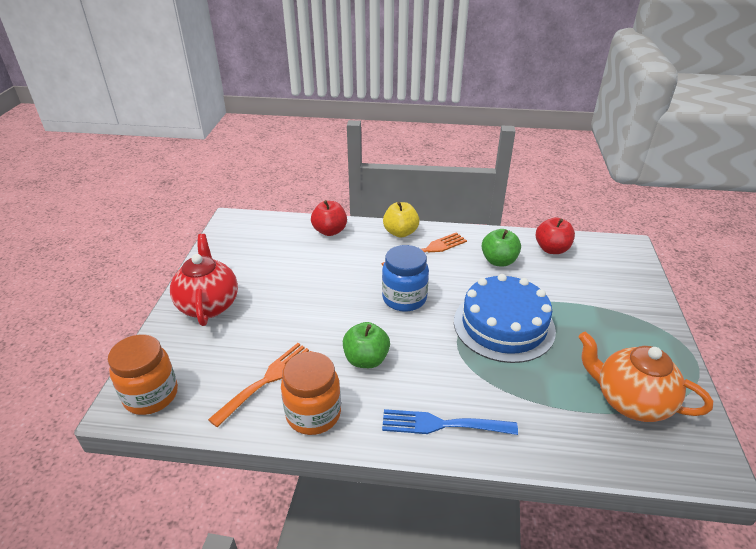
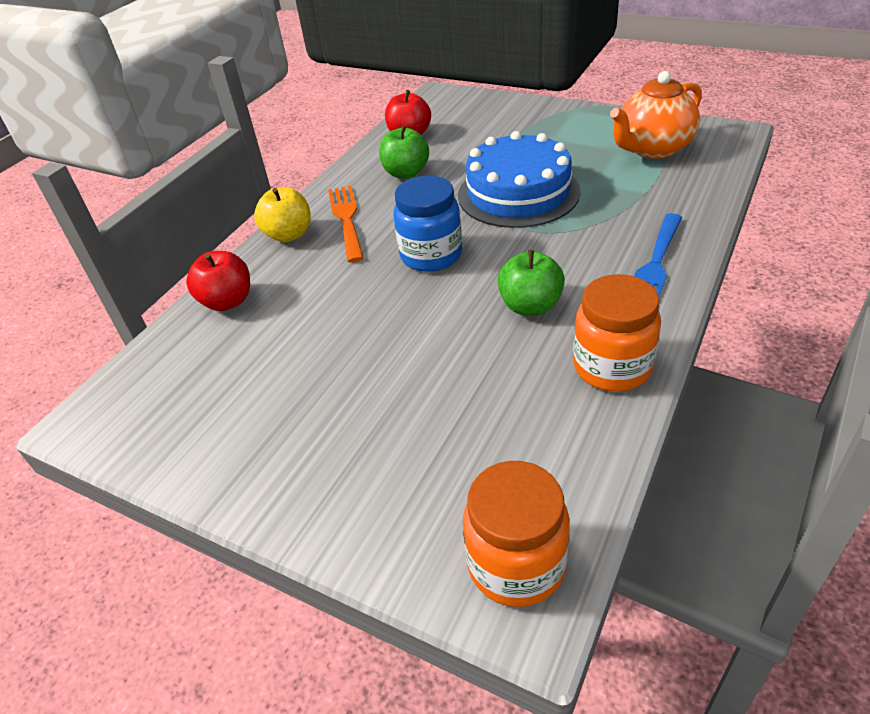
camera: 65 degrees left, 5 degrees up
(208, 305) = (319, 471): red teapot -> none
(267, 380) = (533, 408): orange fork -> none

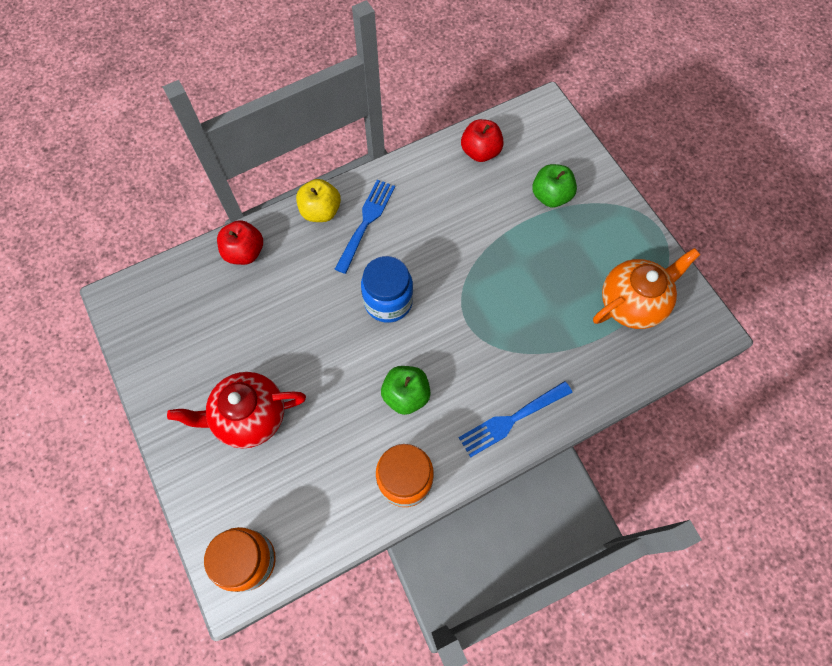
camera: 30 degrees right, 25 degrees up
(346, 219) = (366, 222): orange fork -> blue fork
(369, 425) = (249, 417): none -> red teapot
(406, 173) = (442, 198): green apple -> green apple (550, 196)
(518, 193) = (495, 280): blue cake -> none
(652, 149) = (632, 303): orange teapot -> orange teapot turned 150 degrees clockwise

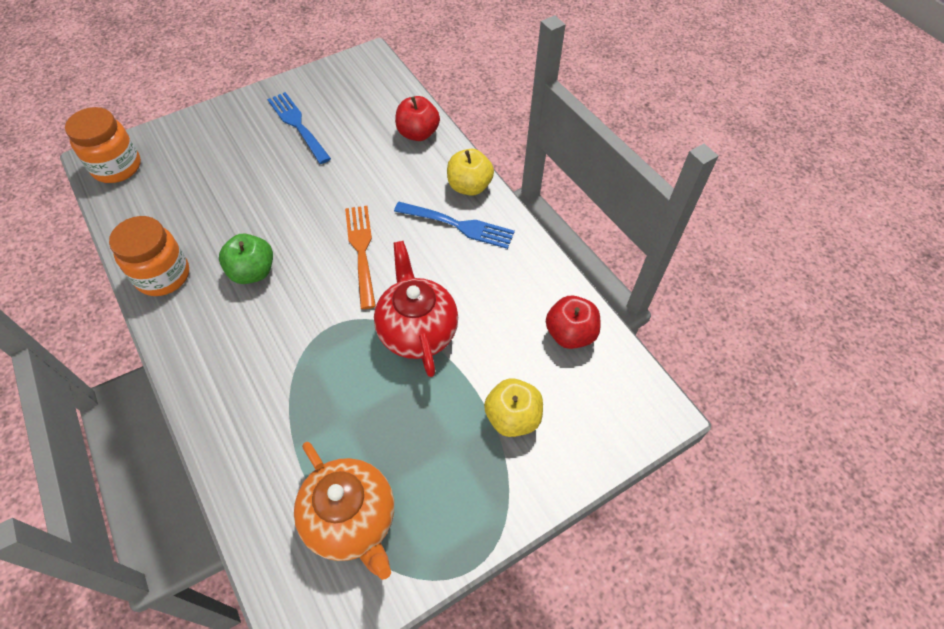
camera: 85 degrees right, 10 degrees down
(249, 417) = (247, 154): red teapot -> red teapot (417, 331)
(388, 301) = (361, 250): blue jar -> orange fork
(511, 420) = (210, 371): blue fork -> blue fork (297, 125)
(550, 196) = (512, 417): green apple -> yellow apple

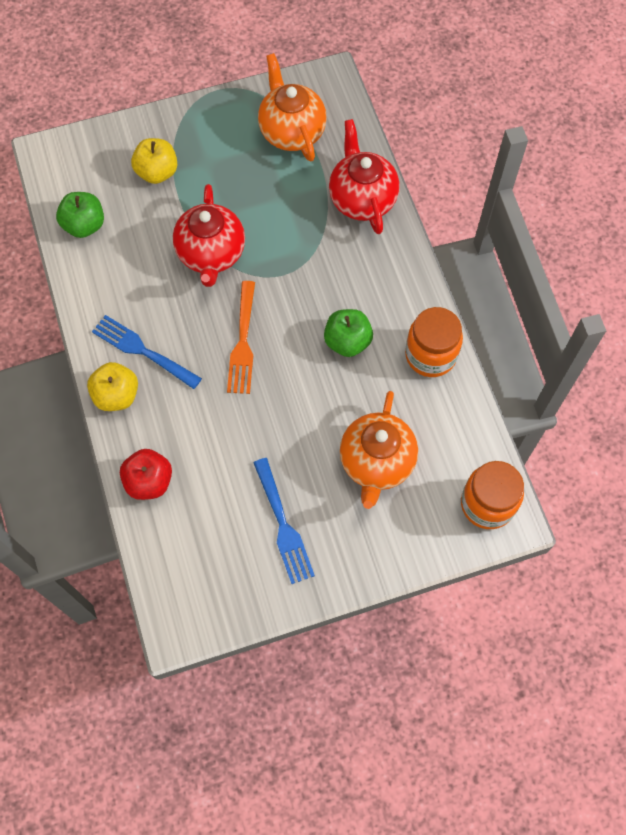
camera: 165 degrees left, 10 degrees up
(218, 179) = (376, 462): none -> orange teapot
(245, 438) = (362, 199): none -> red teapot
(570, 334) = (84, 225): red apple -> green apple

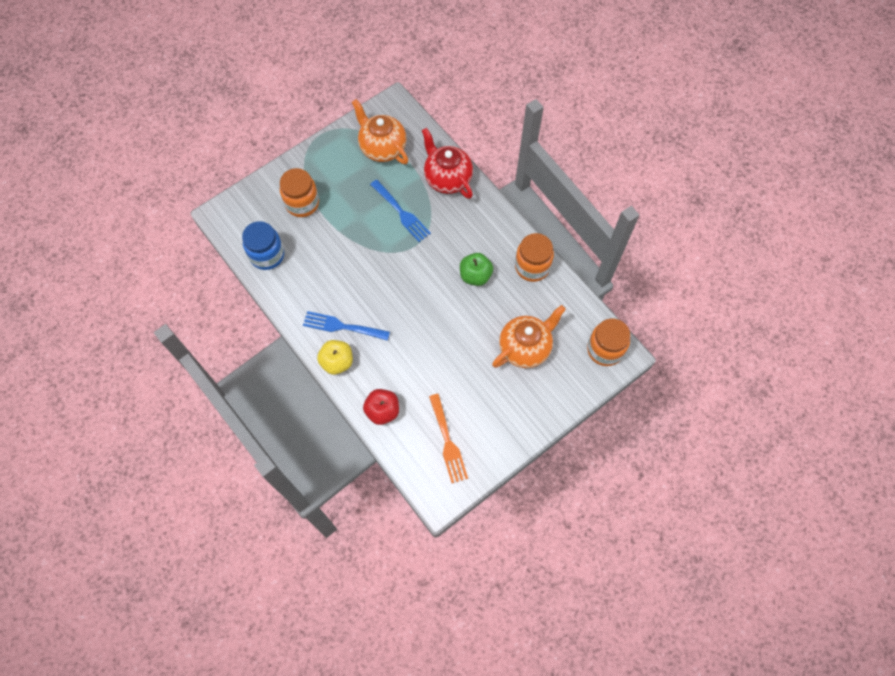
camera: 20 degrees left, 0 degrees up
(84, 225) = (267, 255): green apple -> blue jar
(157, 172) = (302, 203): yellow apple -> orange jar
(211, 254) = (362, 247): red teapot -> none
(243, 343) = (407, 299): orange fork -> orange fork (448, 442)
(283, 525) = (482, 408): blue fork -> blue fork (401, 213)
(376, 462) = (525, 347): orange teapot -> orange teapot turned 120 degrees counterclockwise

